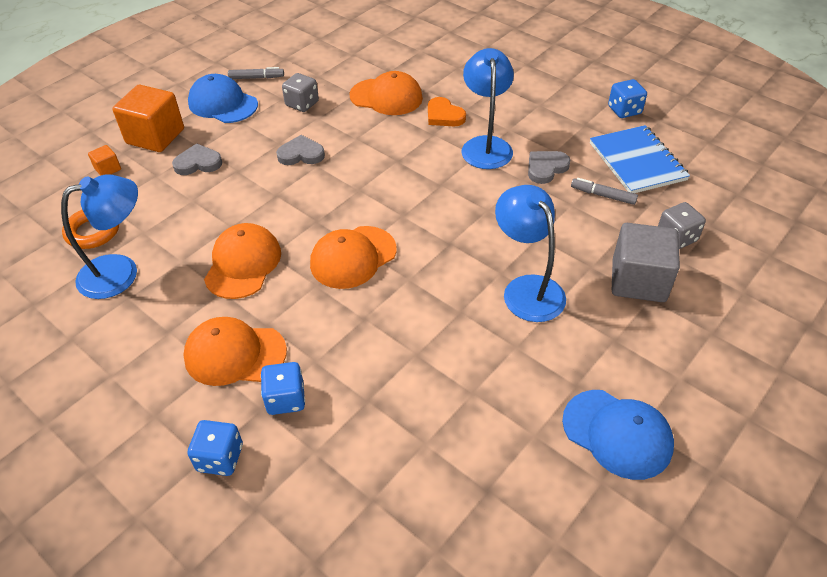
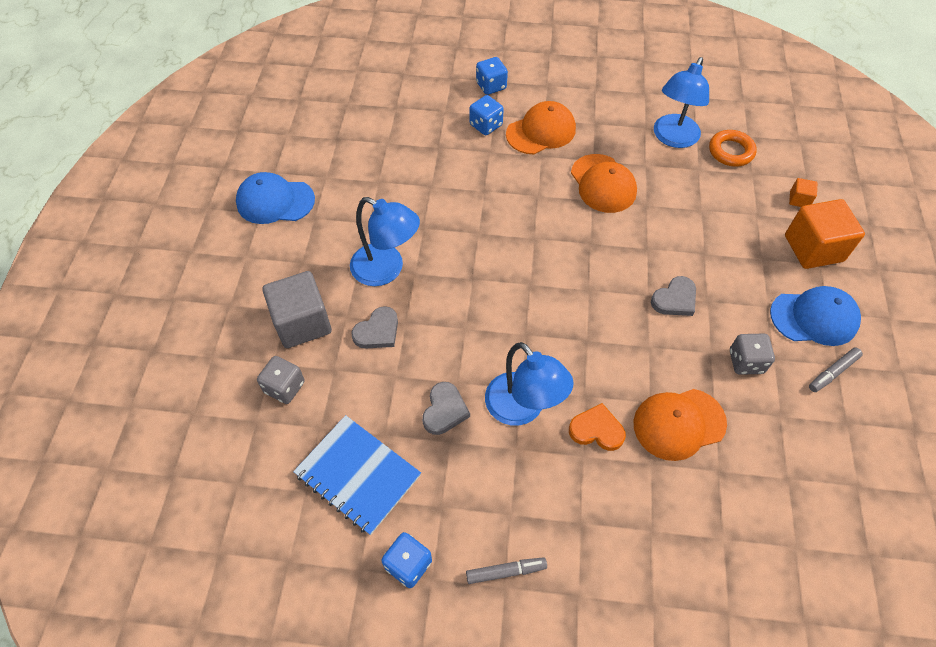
camera: 145 degrees right, 10 degrees up
(198, 163) = (743, 243): grey heart -> grey heart (377, 331)
(353, 257) = (533, 228): orange cap -> none
(603, 195) = (372, 404): grey marker -> grey marker (505, 571)

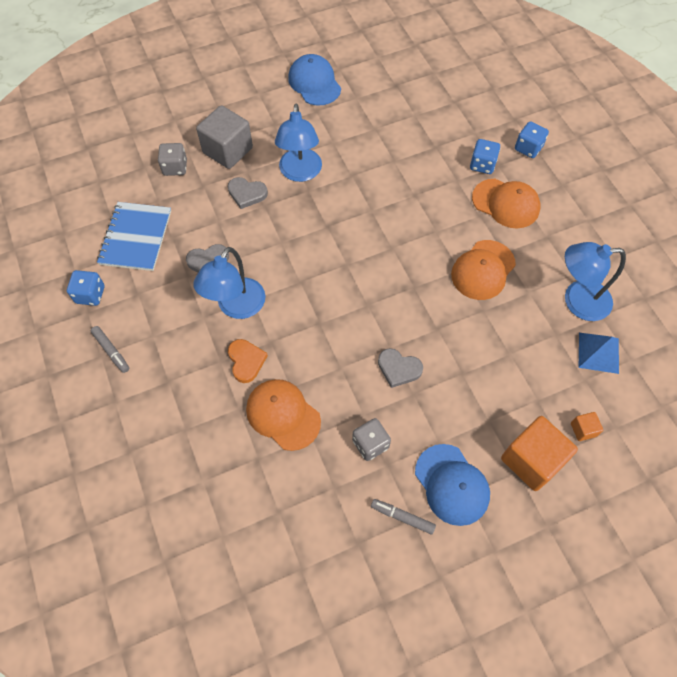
camera: 60 degrees right, 5 degrees up
(731, 151) = (598, 352): orange ring -> blue pyramid

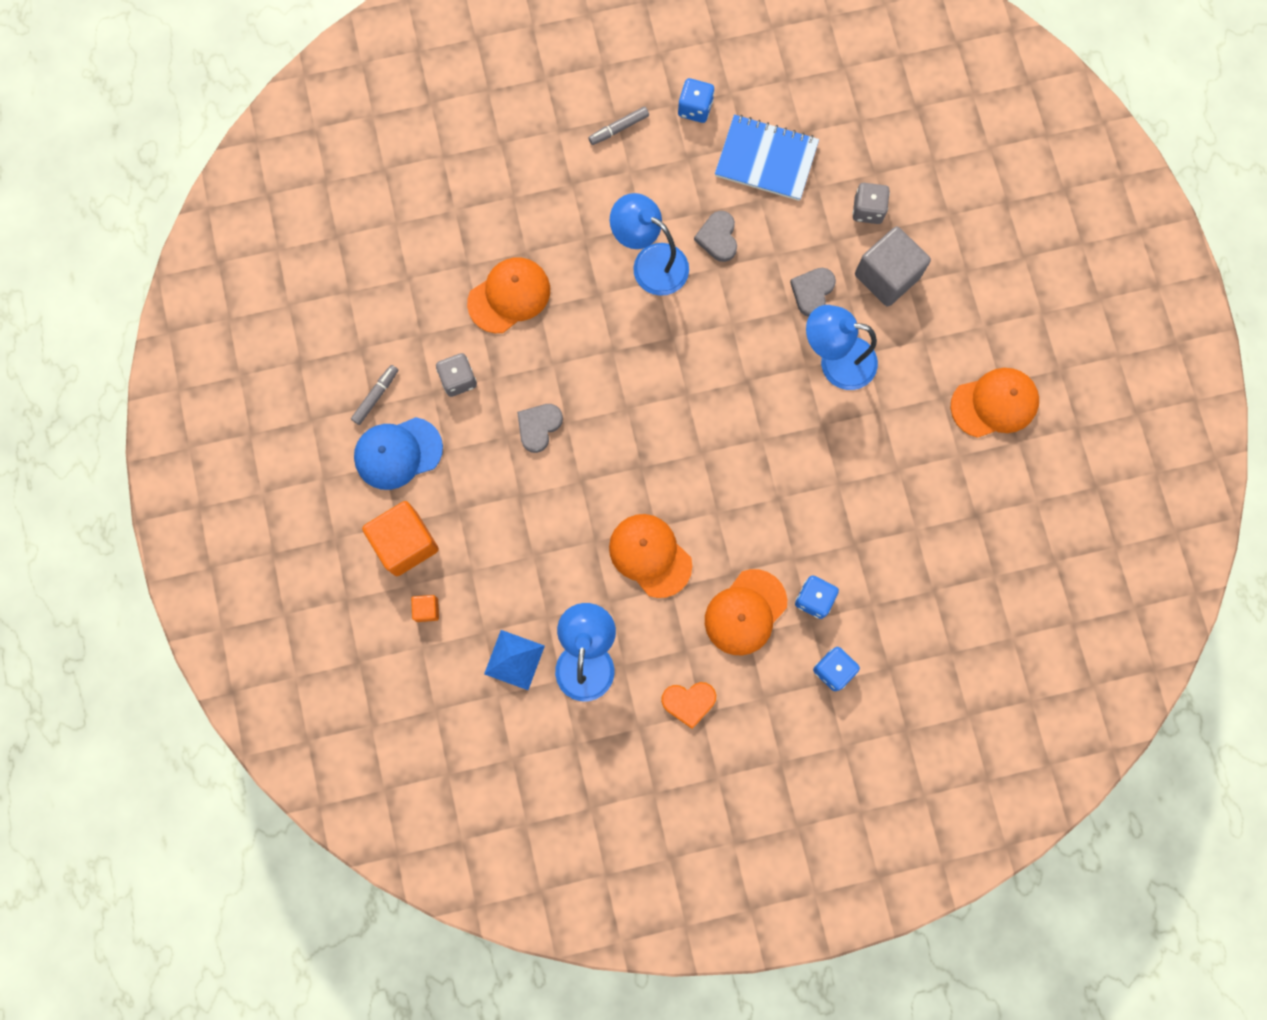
camera: 100 degrees right, 15 degrees up
(246, 361) = (579, 265): orange heart -> orange heart (689, 702)
(314, 83) = (994, 403): blue cap -> orange cap

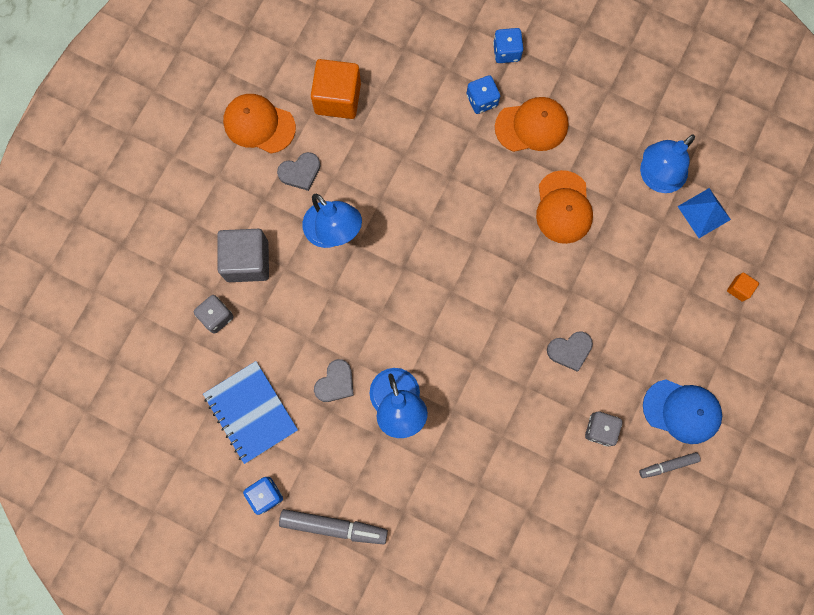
camera: 140 degrees left, 0 degrees up
(405, 543) = (721, 344): orange cube -> orange cube (338, 98)
(509, 296) = (516, 462): orange cap -> none
(619, 128) = (333, 526): grey marker -> grey marker, size x1.73
(689, 702) = (612, 102): orange heart -> none
(812, 292) = (306, 291): grey heart -> grey heart (300, 172)

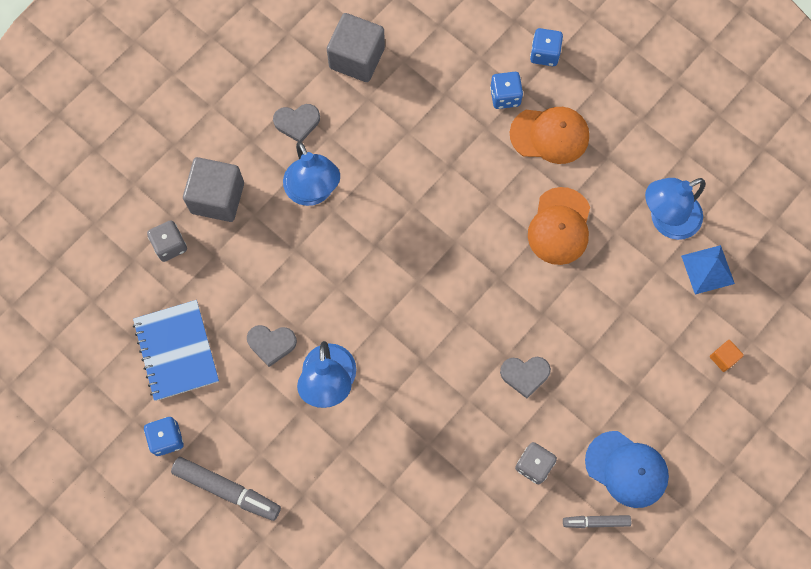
camera: 15 degrees right, 5 degrees down
(259, 124) = (269, 64): orange cap -> none
(335, 383) = (271, 344): grey heart -> grey heart turned 45 degrees clockwise
(338, 98) = (357, 58): orange cube -> grey cube

